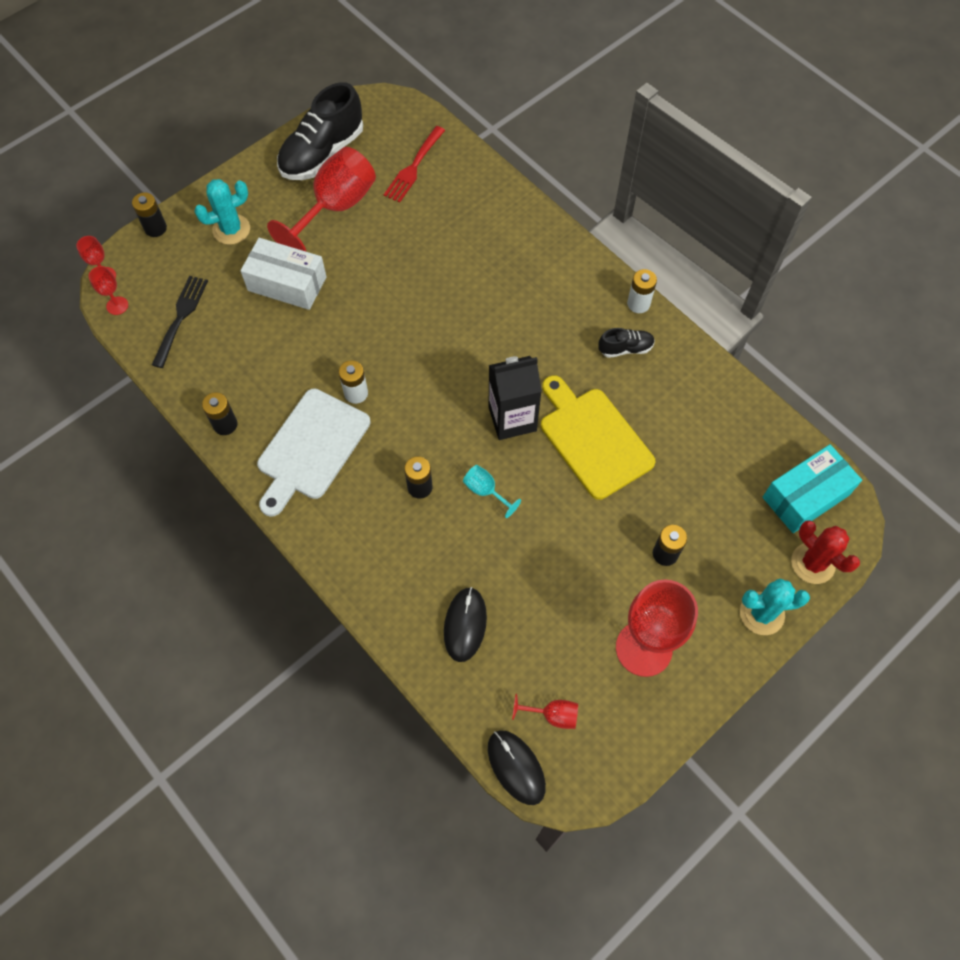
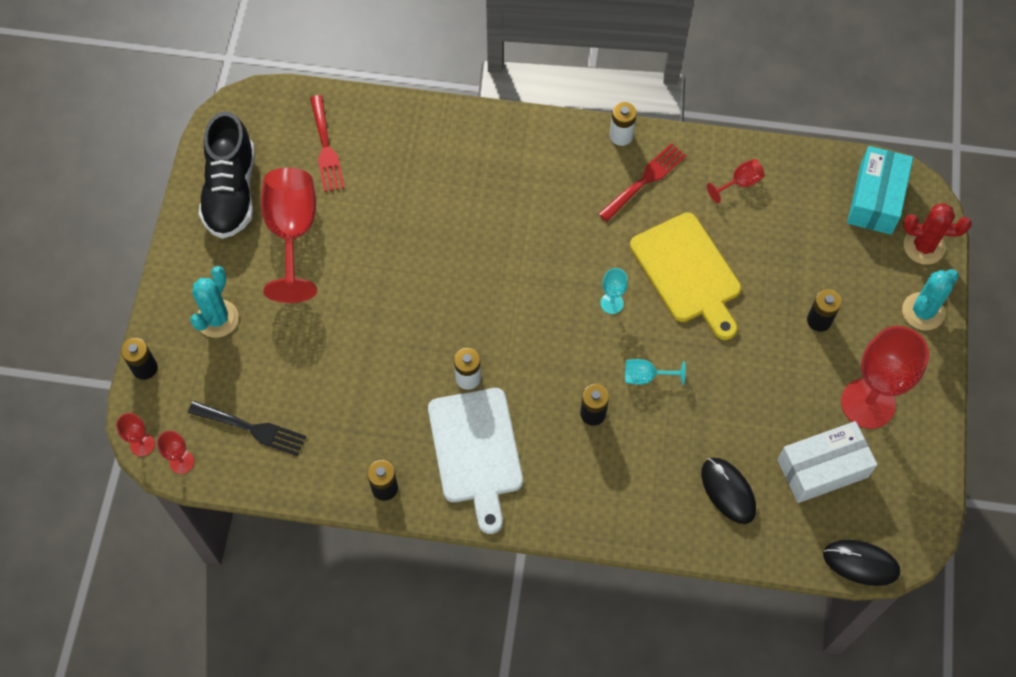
camera: 40 degrees left, 0 degrees up
(181, 317) = (251, 429): black fork -> black fork turned 135 degrees clockwise
(287, 284) = (316, 330): white box -> white box (822, 468)
(512, 419) = (612, 303): black carton -> turquoise goblet
(552, 715) = (850, 504): red goblet -> red goblet (740, 183)
(593, 439) = (687, 272): yellow cutting board -> yellow cutting board turned 135 degrees counterclockwise
(625, 348) = (645, 180): black shoe -> red fork

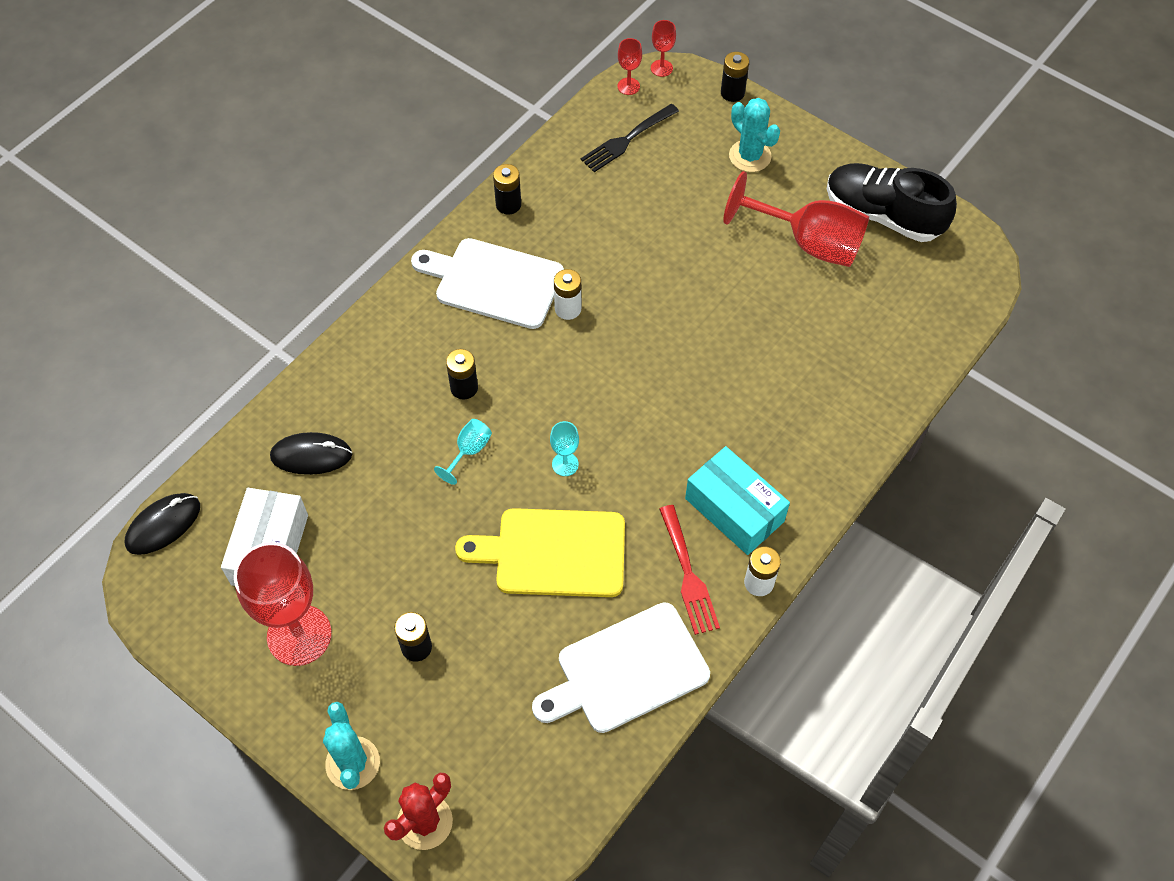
camera: 120 degrees right, 5 degrees down
(326, 148) = (894, 308): red fork -> none
(740, 183) = (627, 670): red goblet -> white cutting board
(875, 199) = (516, 809): turquoise box -> turquoise box (734, 510)

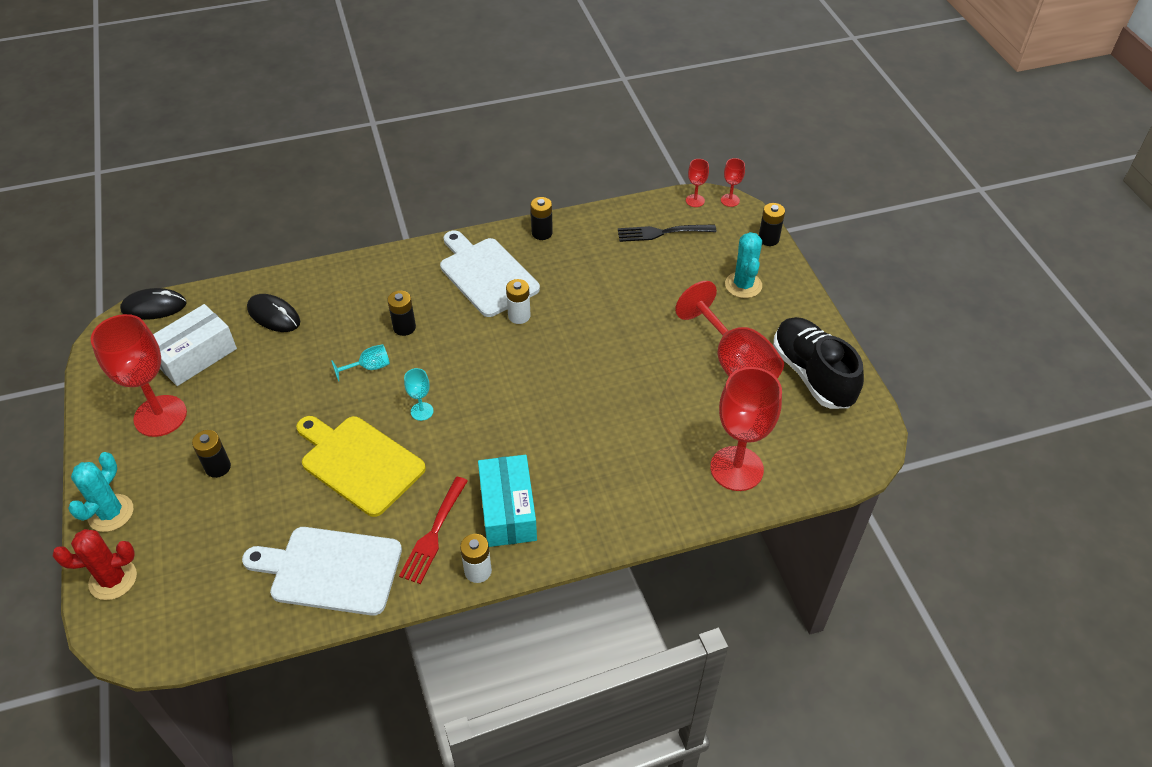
camera: 35 degrees right, 10 degrees down
(893, 346) = (736, 468): none -> red goblet

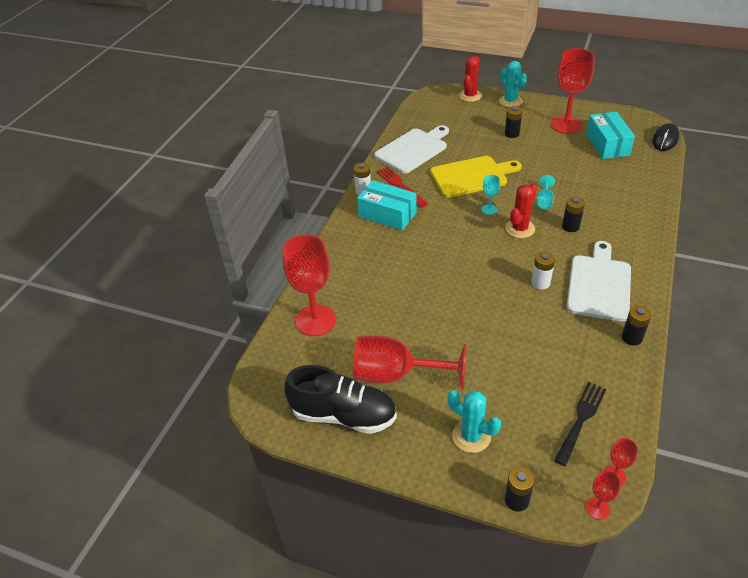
camera: 130 degrees right, 5 degrees down
(195, 356) = (607, 144): white box -> turquoise box
(274, 315) = (624, 179): black mouse -> none
(440, 367) = (520, 229): none -> red cactus
(486, 274) = (599, 285): white cutting board -> white cutting board turned 75 degrees counterclockwise

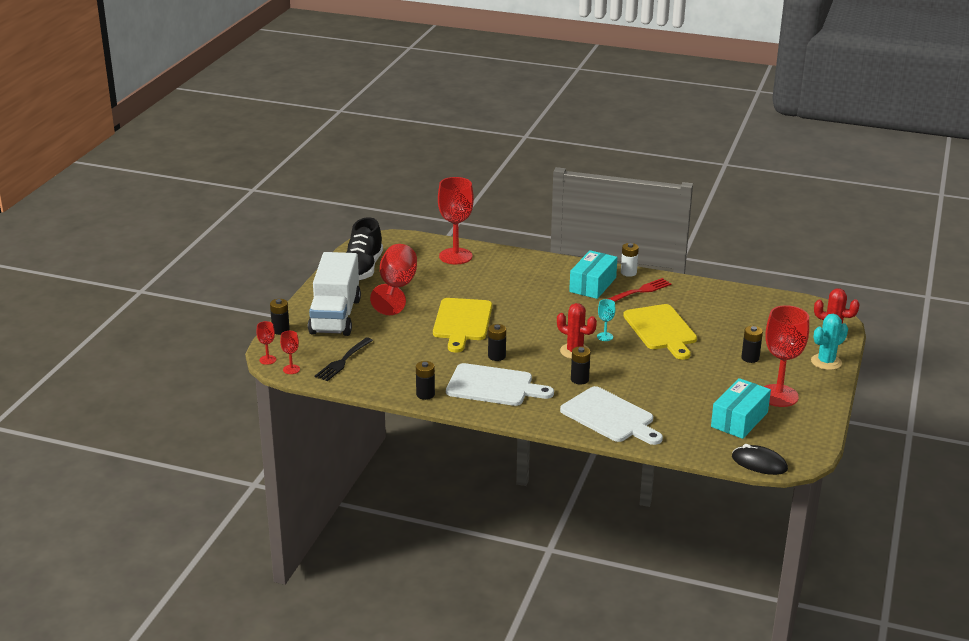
camera: 85 degrees right, 15 degrees down
(413, 149) = (706, 298): white cutting board -> white cutting board (610, 417)
(471, 436) = (335, 316): turquoise cactus -> white truck
(473, 311) = (462, 322): none -> yellow cutting board
(540, 283) = (496, 356): white battery -> black battery
(544, 201) = (621, 368): turquoise goblet -> none
(581, 419) = (343, 361): black fork -> black fork turned 90 degrees clockwise
(607, 144) = (739, 419): turquoise box -> turquoise box turned 45 degrees counterclockwise

